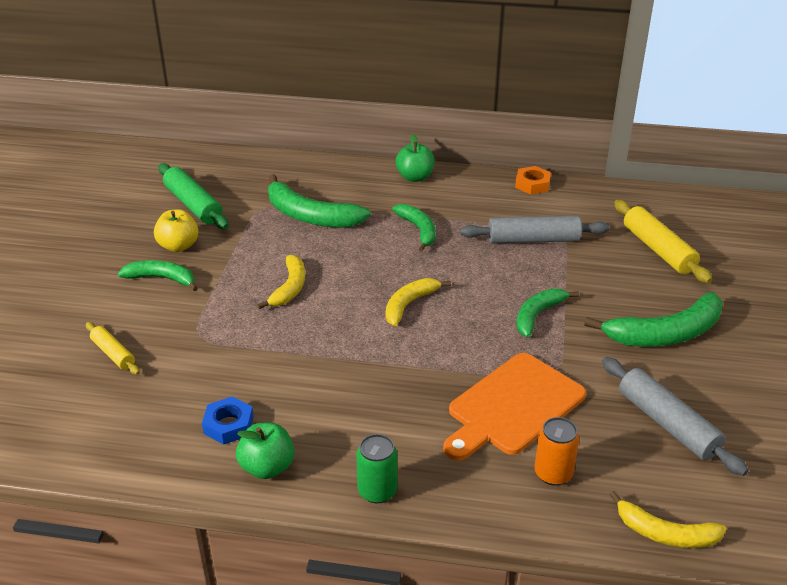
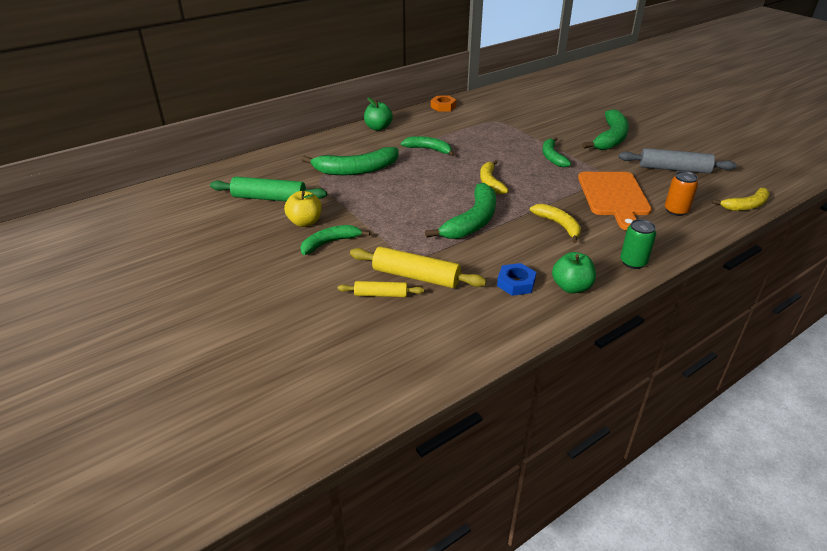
camera: 45 degrees left, 0 degrees up
(289, 288) = (416, 207): yellow banana -> yellow banana (558, 225)
(311, 336) = (472, 221): none -> green banana
(533, 239) = (489, 128): grey rolling pin -> none
(658, 249) = (546, 109): yellow rolling pin -> yellow rolling pin (416, 276)

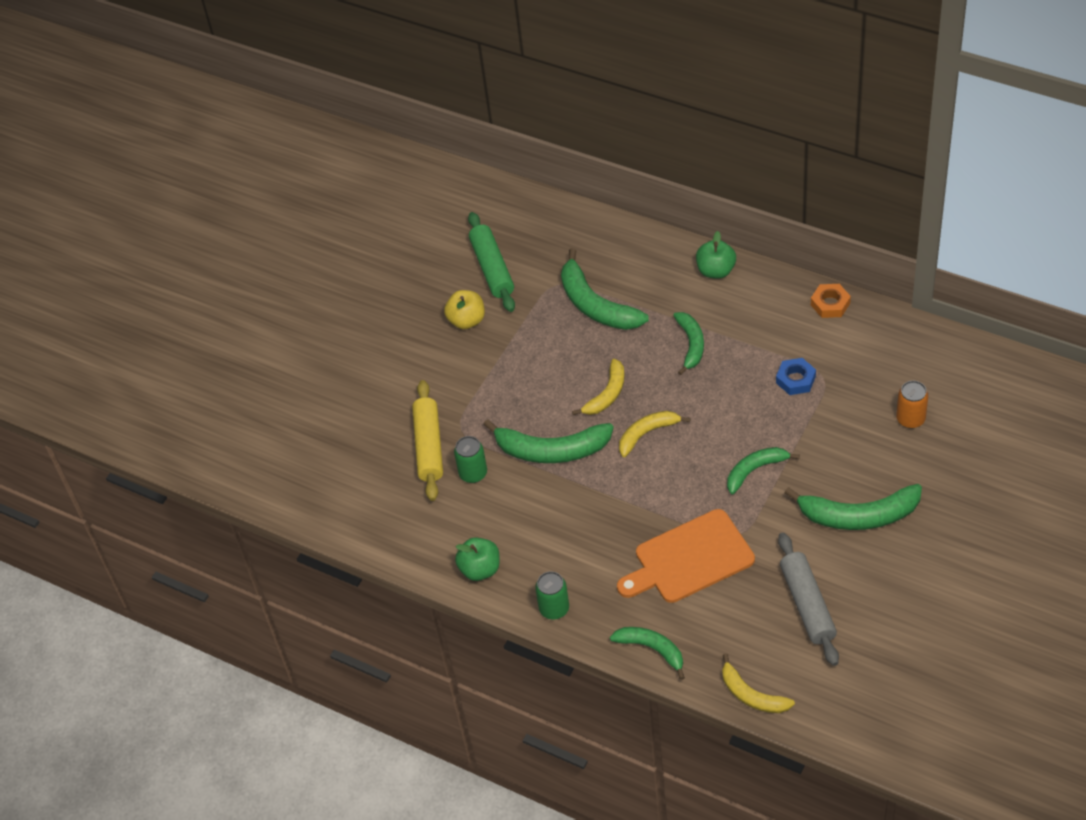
camera: 70 degrees right, 15 degrees up
(330, 243) = (444, 358): green banana -> green banana (652, 649)
(381, 294) = (388, 434): yellow rolling pin -> none
(465, 262) = (473, 473): none -> green can
(516, 283) = (461, 524): blue nut -> blue nut (795, 379)
(558, 225) = (589, 526): yellow banana -> yellow banana (607, 394)
(676, 210) = (692, 626): orange can -> orange can (910, 419)

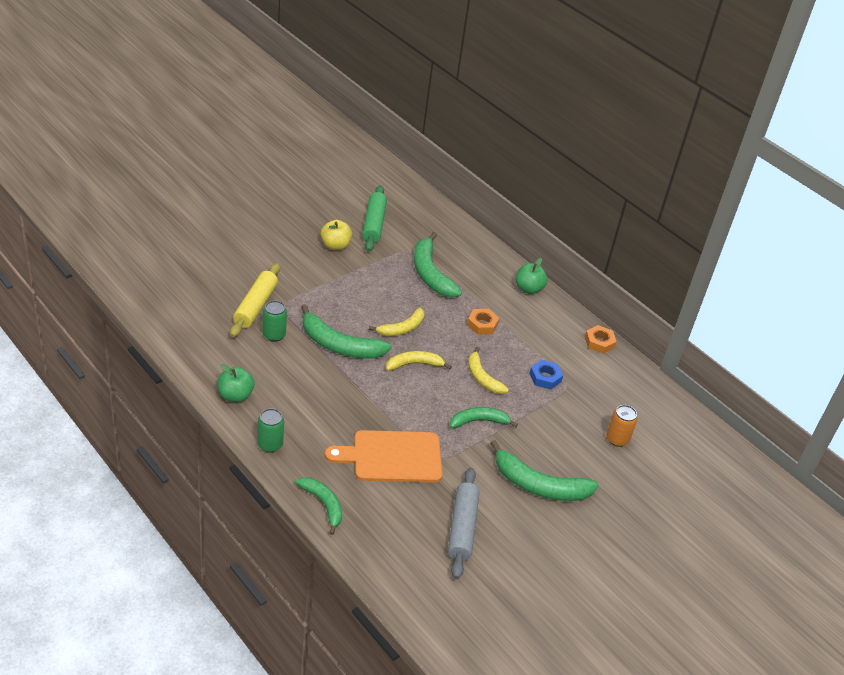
camera: 10 degrees right, 10 degrees down
(691, 345) = (482, 324): green banana -> orange nut
(751, 695) = (378, 571): yellow banana -> yellow banana (482, 377)

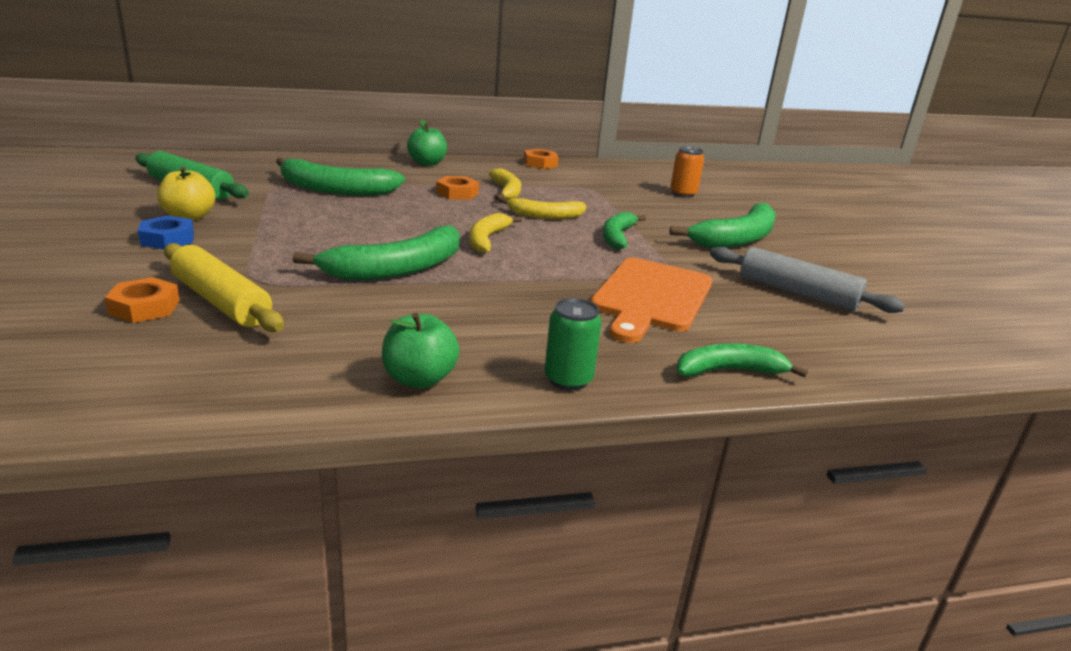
camera: 60 degrees left, 15 degrees down
(233, 288) = (144, 307): none -> orange nut
(274, 335) = (312, 306): green can -> none
(402, 328) = (413, 228): yellow banana -> yellow banana (507, 192)
(545, 377) = (571, 193): blue nut -> blue nut (167, 239)

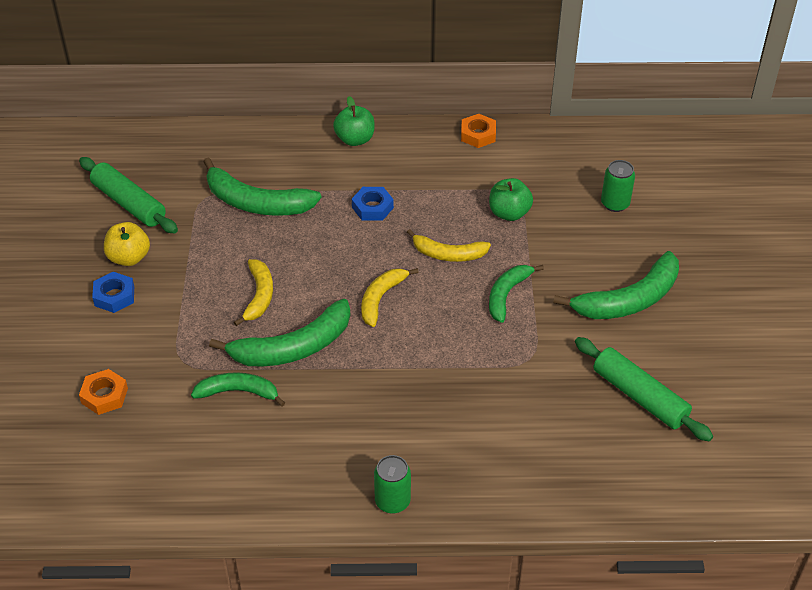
camera: 15 degrees right, 20 degrees up
(222, 301) = (157, 390): yellow rolling pin -> none
(419, 379) = (287, 493): green apple -> green apple (509, 213)
(457, 193) = (372, 207): orange nut -> blue nut
(507, 192) = (423, 203): yellow banana -> yellow banana (259, 296)
(651, 297) = (499, 398): orange cutting board -> none
(683, 194) = (615, 204): orange can -> green can
(729, 371) = (520, 500): green banana -> green banana (238, 392)
(797, 293) = (640, 396): grey rolling pin -> green rolling pin

